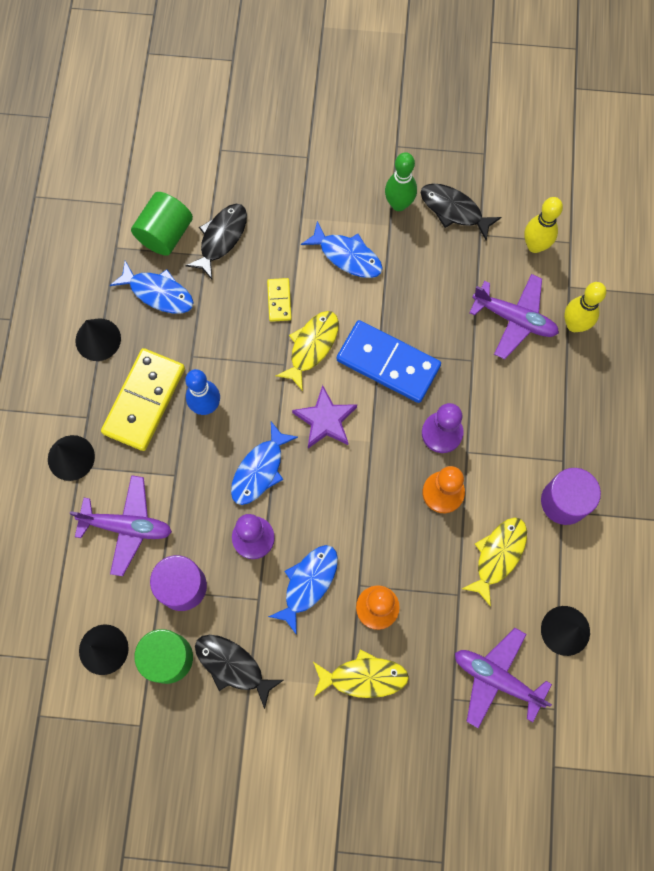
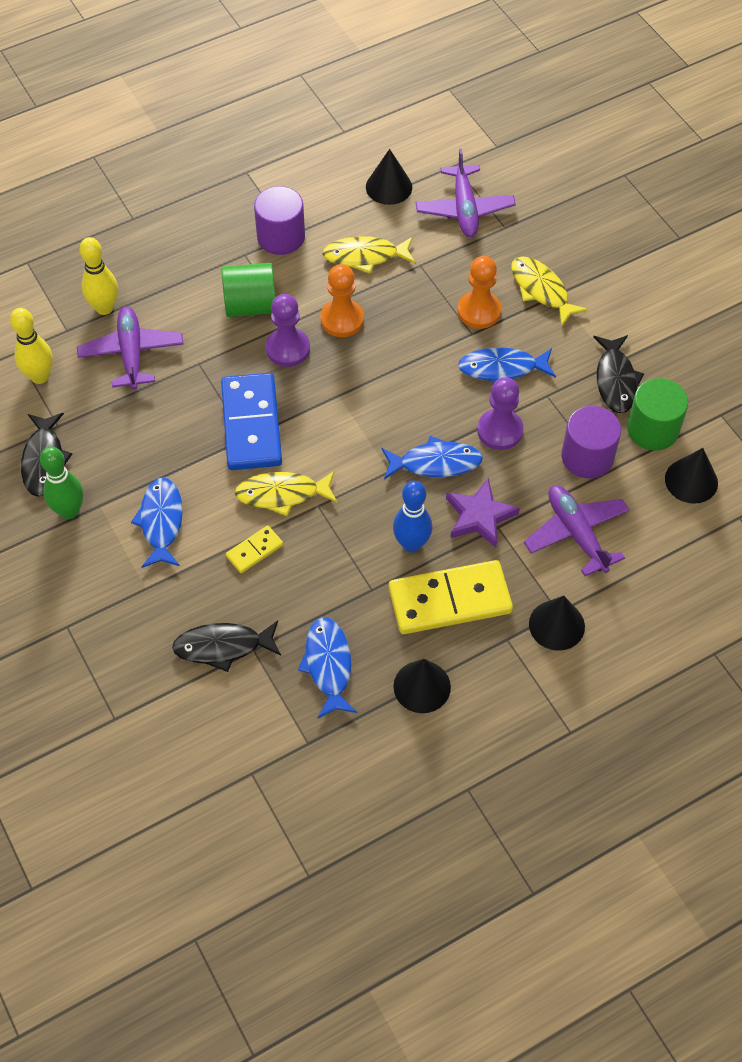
camera: 125 degrees left, 15 degrees down
(165, 234) = (257, 704): green cylinder -> green cylinder (251, 305)
(325, 420) = (347, 441): purple star -> purple star (479, 516)

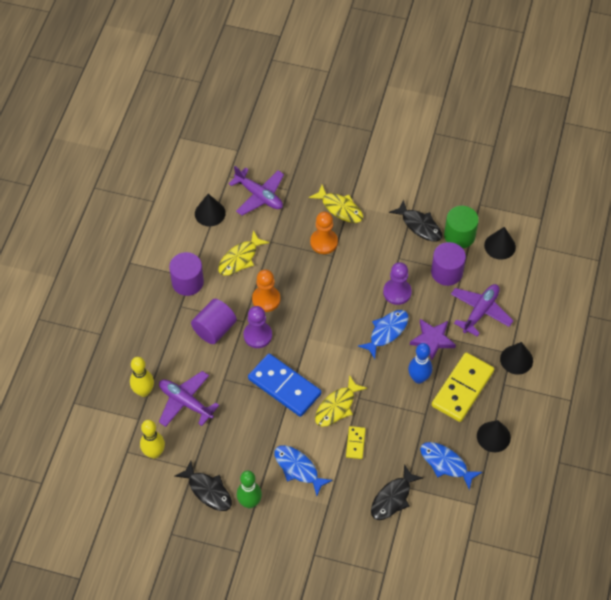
camera: 45 degrees left, 0 degrees up
(251, 305) = (214, 329): green cylinder -> purple cylinder
(502, 368) = (365, 261): blue fish -> none
(541, 290) = (340, 208): yellow fish -> yellow fish turned 150 degrees counterclockwise
(576, 533) = (480, 311): purple plane -> purple plane turned 105 degrees clockwise

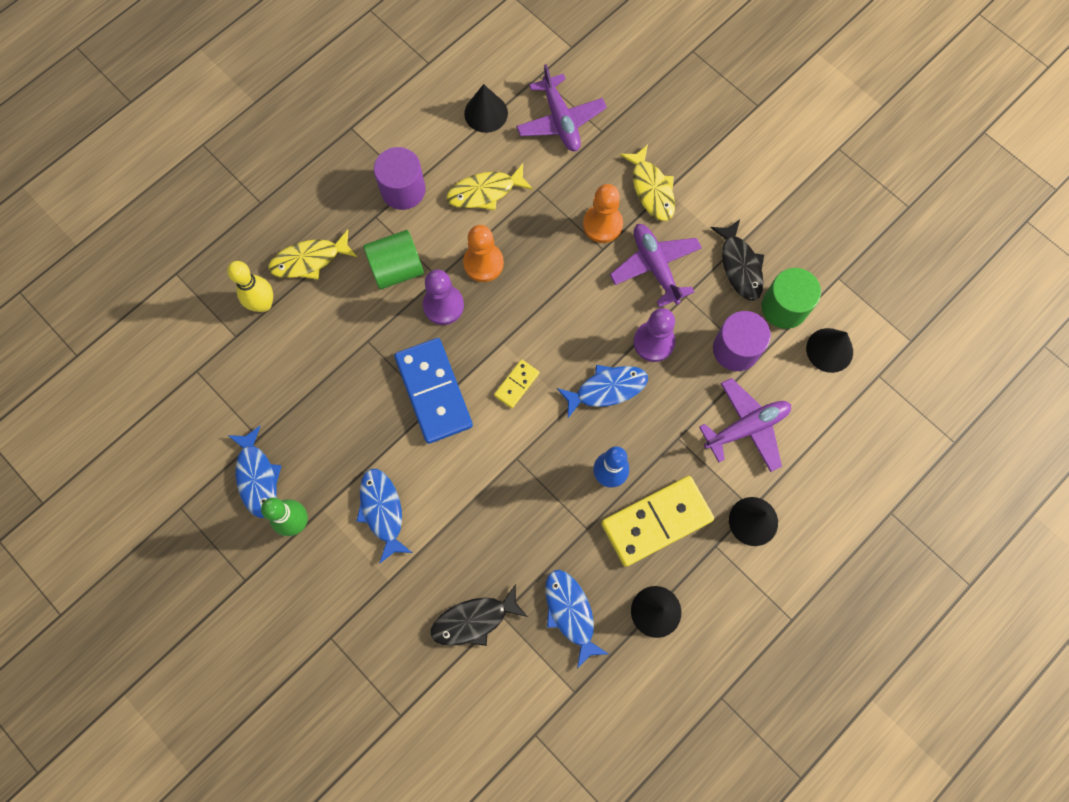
camera: 30 degrees right, 15 degrees up
(154, 453) = (226, 391): yellow bowling pin -> none
(185, 402) = (303, 346): purple plane -> purple plane (655, 267)
(208, 490) = (257, 477): black fish -> blue fish
(214, 329) = (397, 269): purple cylinder -> green cylinder
(337, 406) = (482, 455): yellow fish -> yellow fish (309, 260)
(355, 443) = (474, 518): yellow domino -> yellow domino (516, 384)
(432, 340) = (659, 432): purple star -> none

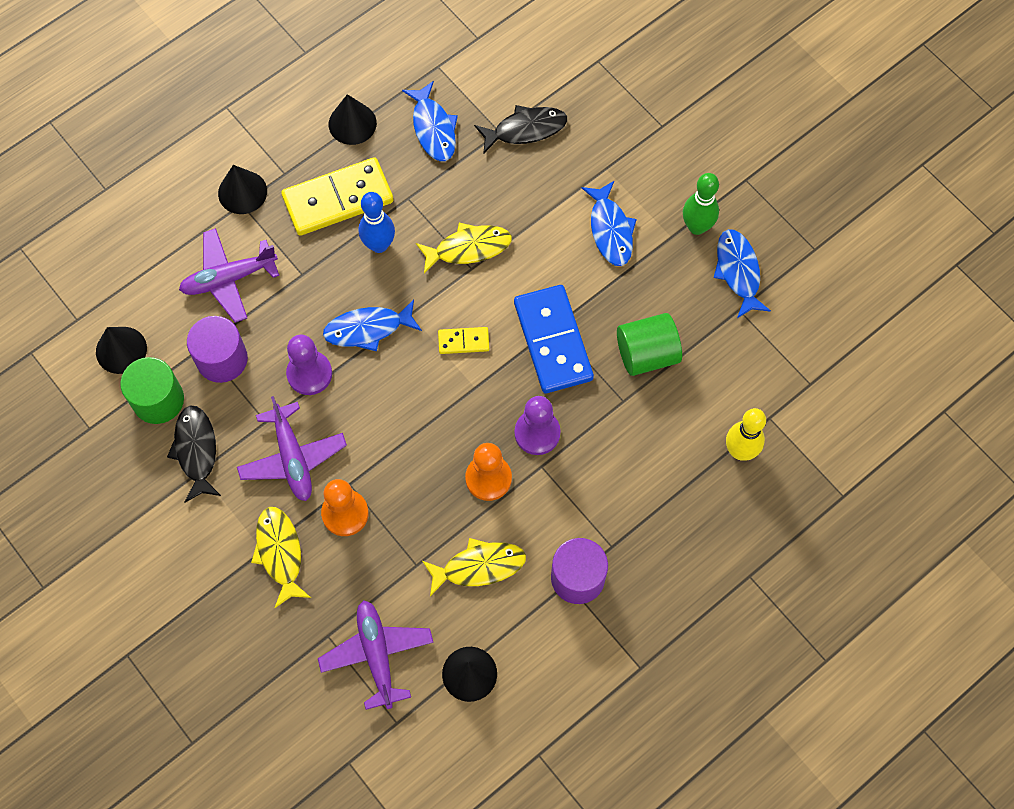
camera: 175 degrees left, 5 degrees down
(309, 260) = (689, 499): yellow fish -> yellow fish (468, 248)
(397, 269) = (588, 480): green cylinder -> green cylinder (646, 354)
(516, 384) = (463, 341): yellow domino -> yellow domino turned 45 degrees clockwise

